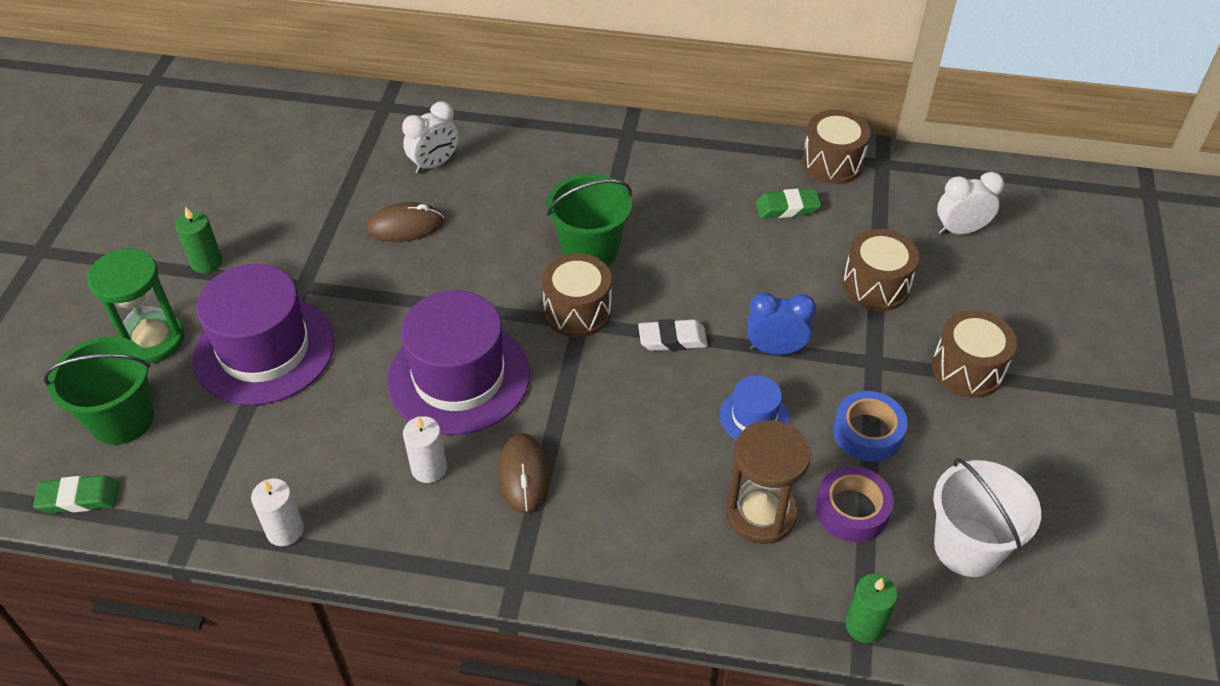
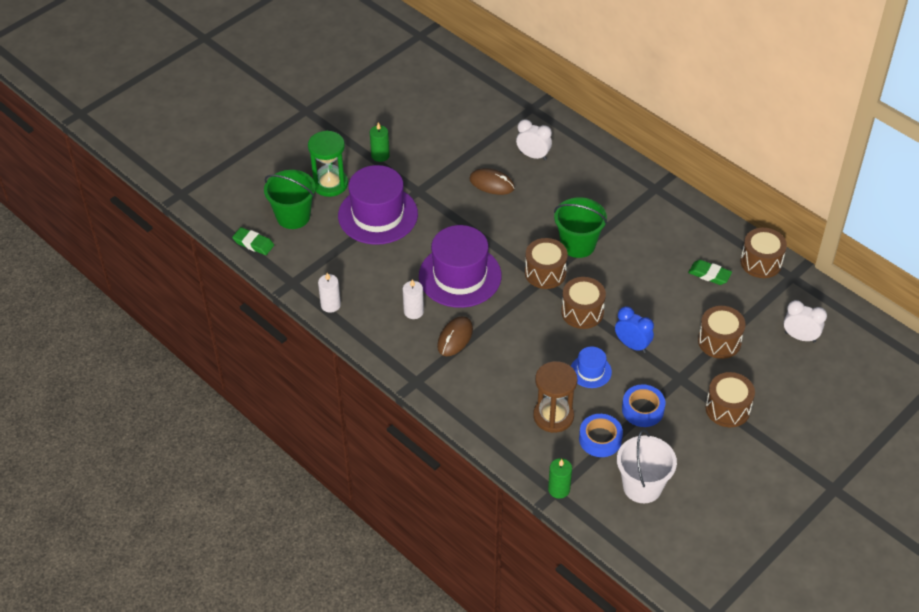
camera: 35 degrees right, 0 degrees up
(434, 164) = (533, 156): white clock -> white clock turned 150 degrees counterclockwise
(672, 339) = (582, 312): white eraser -> brown drum
(852, 510) = (600, 439): purple tape -> blue tape

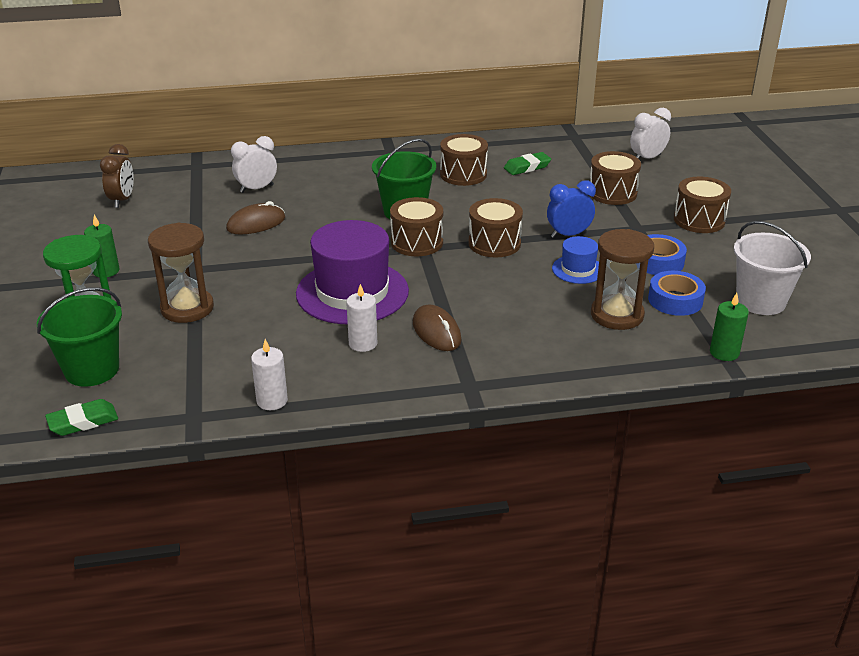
camera: 55 degrees left, 15 degrees down
(378, 215) = (187, 308): purple hat -> brown hourglass
(457, 106) = (122, 200): none -> brown clock
(761, 262) = (542, 142): brown drum -> brown drum (463, 174)

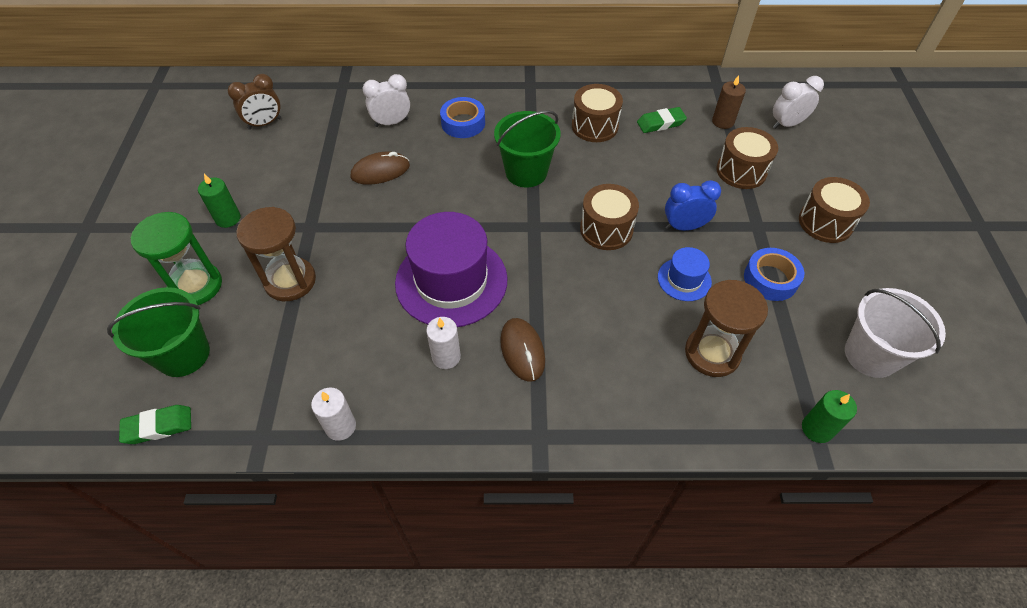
camera: 10 degrees right, 20 degrees up
(122, 200) = (264, 124): brown clock -> brown clock turned 45 degrees clockwise
(417, 242) = (529, 218): brown drum -> none
(586, 161) = (723, 122): none -> brown candle
(675, 300) = (778, 340): blue tape -> blue tape (463, 123)

